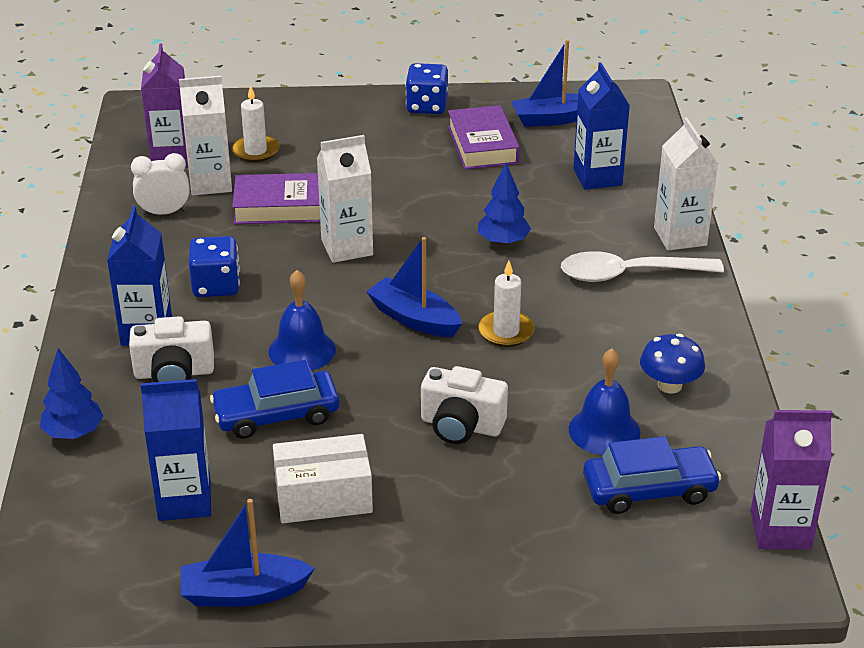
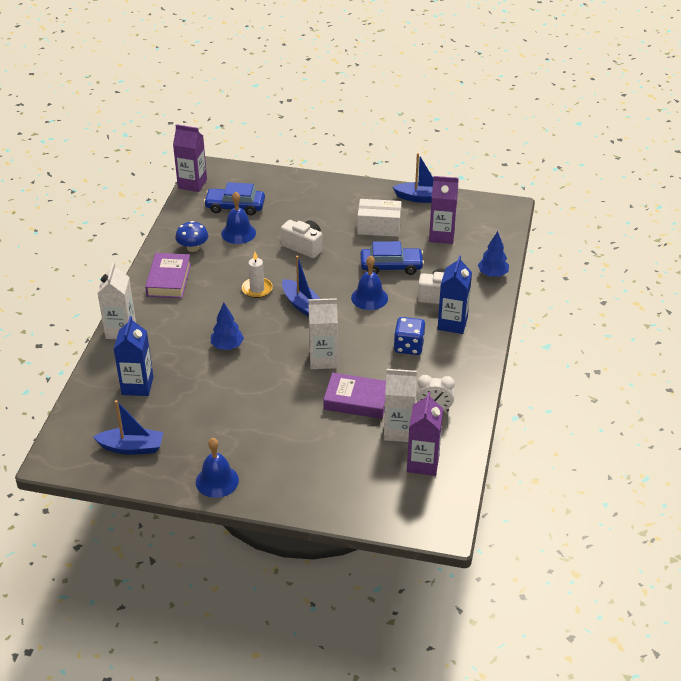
camera: 165 degrees left, 5 degrees up
(184, 500) = (441, 235): blue carton -> purple carton
(255, 151) = (360, 457): white candle -> none
(427, 106) = (217, 481): blue dice -> blue bell
(482, 145) = (197, 431): purple book -> purple book (169, 280)
(628, 274) = (169, 311): white spoon -> none

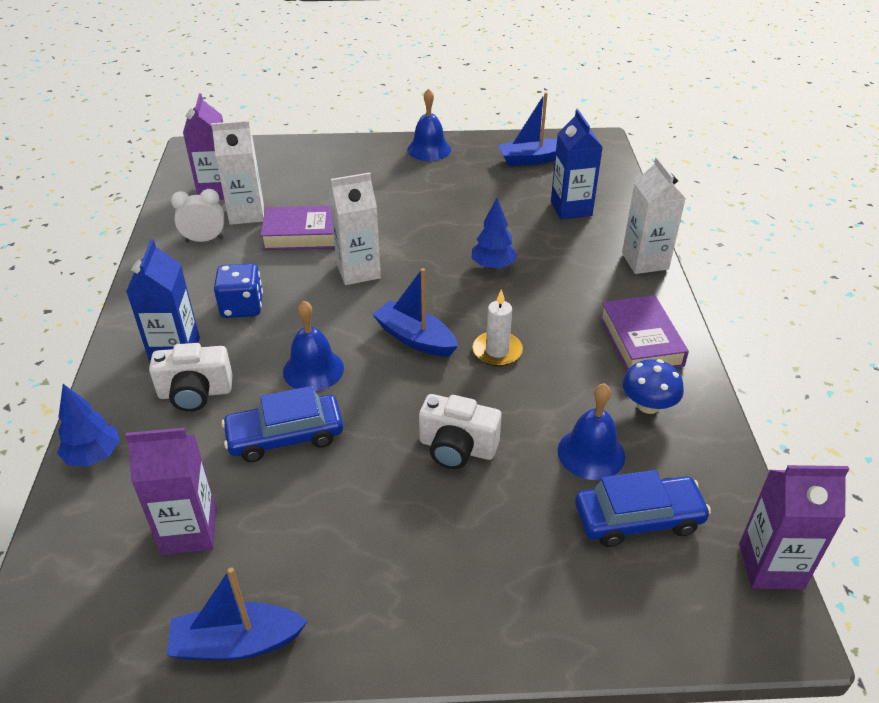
camera: 165 degrees right, 0 degrees up
(379, 227) = (324, 527): white box -> none

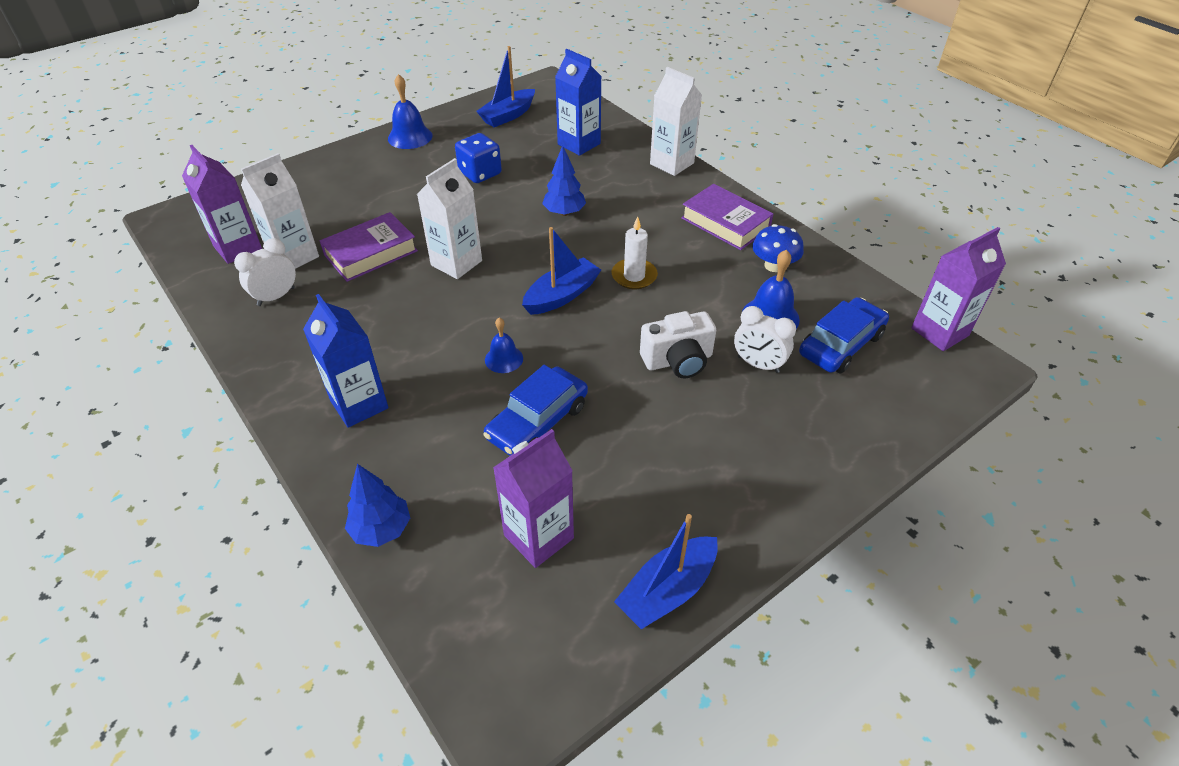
camera: 35 degrees left, 5 degrees up
(195, 393) = (419, 429): white camera -> none
(242, 307) = (381, 338): blue dice -> blue dice (480, 173)
(313, 369) = (504, 359): blue bell -> blue bell, size x0.64
(415, 338) = (562, 295): blue boat -> blue boat turned 135 degrees clockwise
(530, 492) = (758, 364): none -> white clock

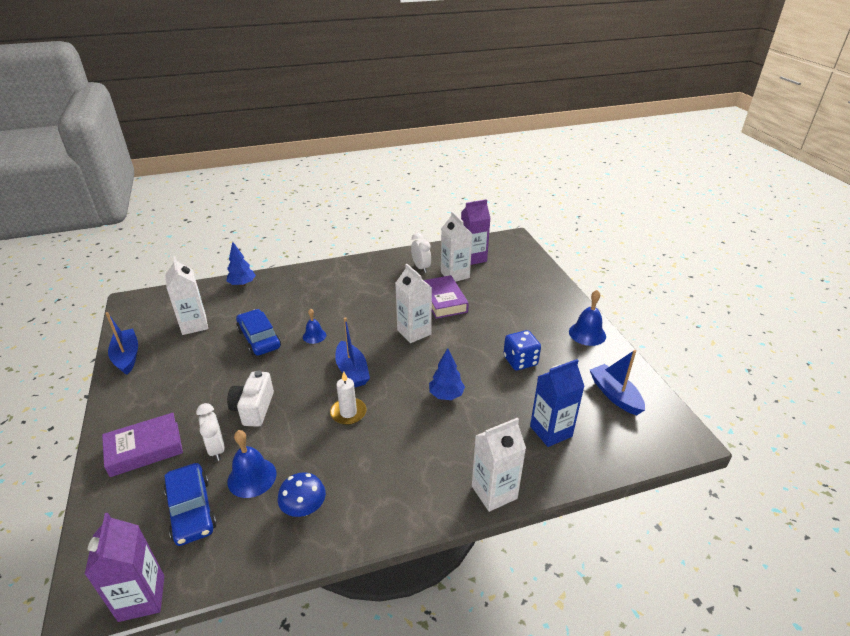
camera: 110 degrees right, 10 degrees down
(359, 404) = (320, 285): blue carton -> none
(538, 537) = (194, 325): purple carton -> white carton
(725, 223) = (380, 497): purple book -> purple book (145, 449)
(758, 364) = (216, 449): white clock -> white clock turned 105 degrees clockwise

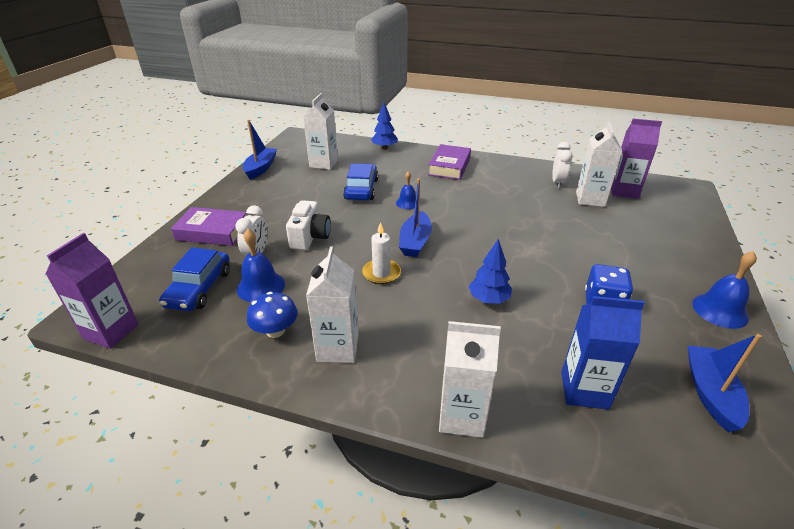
camera: 35 degrees right, 0 degrees up
(254, 408) = (310, 237): white camera -> white camera turned 150 degrees clockwise
(414, 332) = (503, 232): white carton -> white carton (338, 348)
(443, 301) = (557, 217): purple book -> purple book (449, 166)

